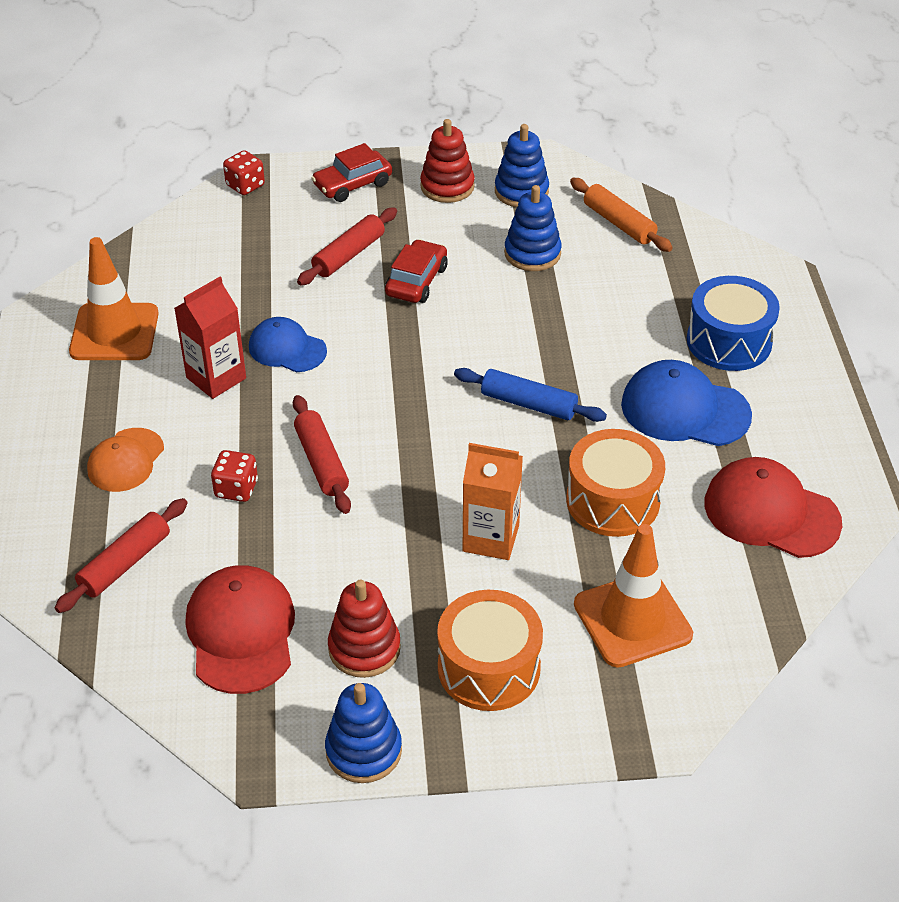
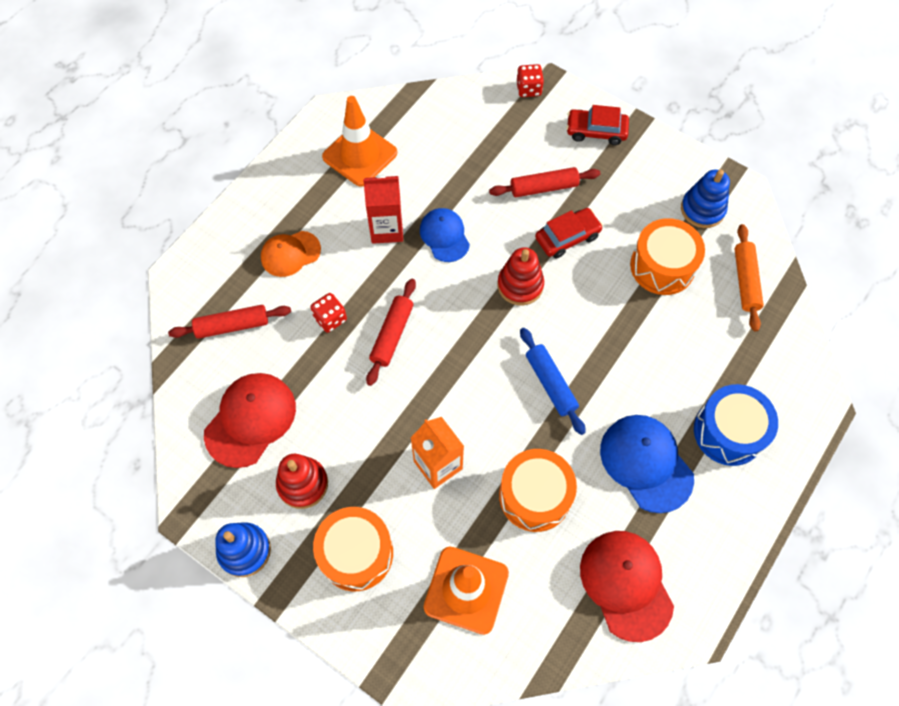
camera: 40 degrees right, 20 degrees up
(447, 186) = (656, 173): red stacking toy -> red stacking toy (520, 285)
(532, 253) = (662, 266): blue stacking toy -> orange drum

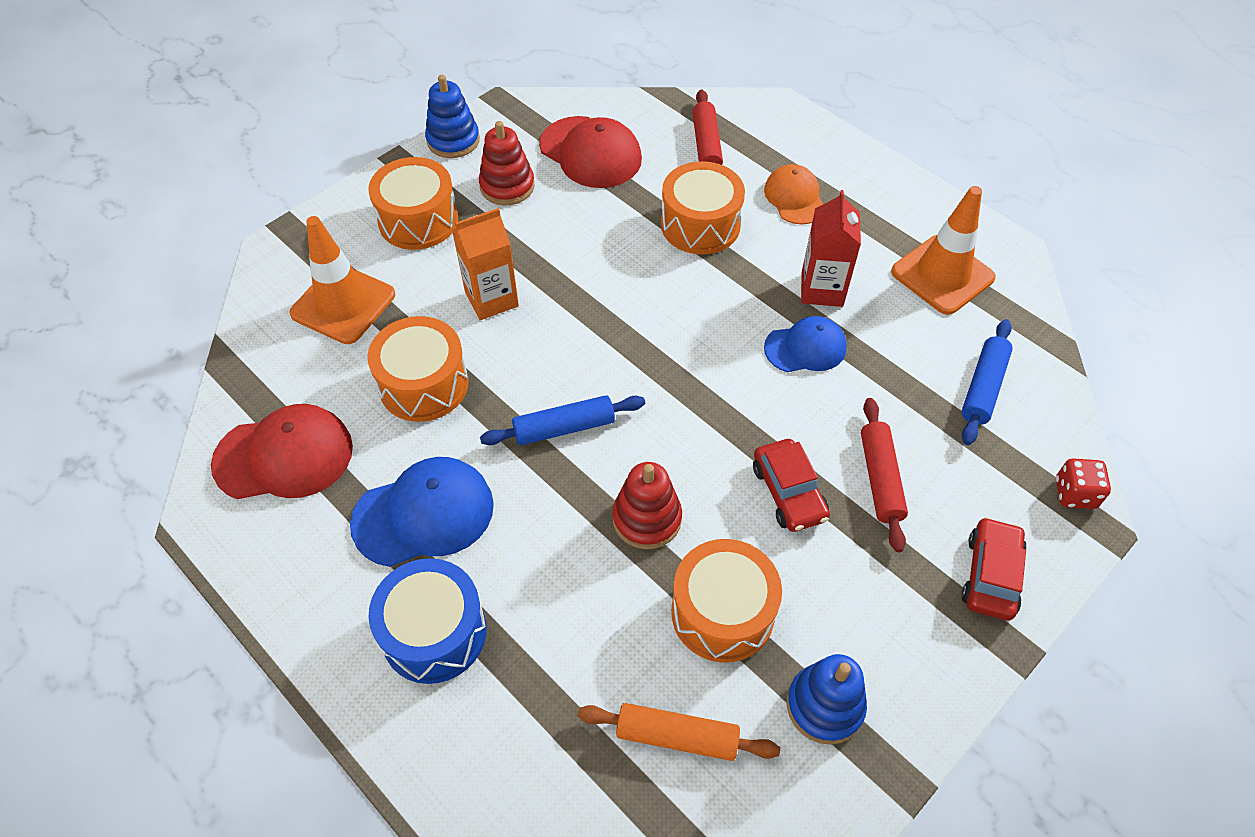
camera: 100 degrees right, 10 degrees down
(330, 319) = (700, 225): red dice -> orange drum
(392, 335) = (668, 277): red rolling pin -> none
(458, 133) = (983, 387): none -> blue rolling pin
(520, 285) = (717, 420): red stacking toy -> red stacking toy (647, 519)

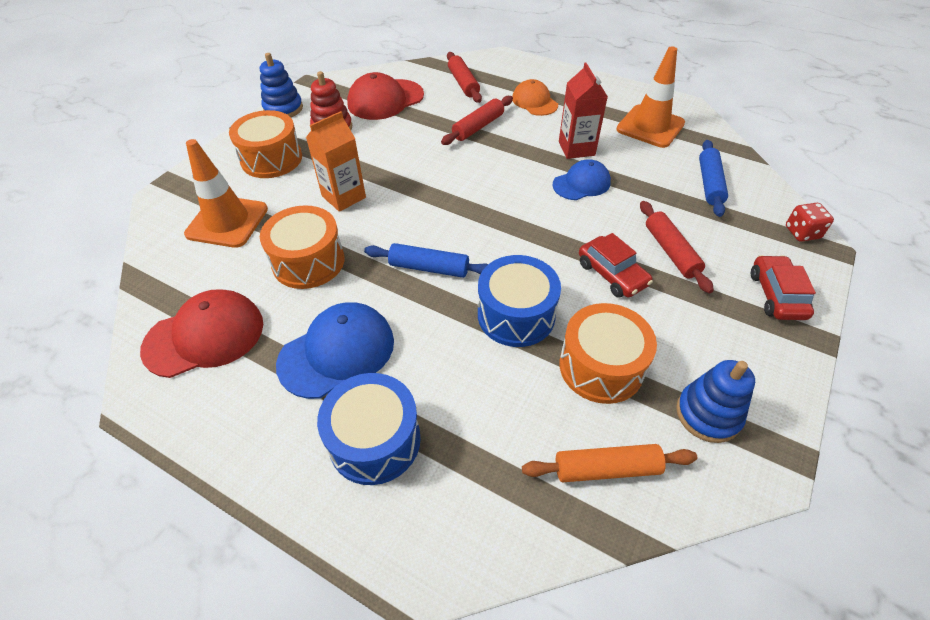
camera: 15 degrees left, 5 degrees down
(564, 428) = (429, 268): blue rolling pin -> blue rolling pin turned 45 degrees clockwise
(590, 152) = (385, 100): red cap -> red cap turned 120 degrees clockwise
(647, 519) = (516, 315): red stacking toy -> blue drum
(700, 225) = (478, 127): orange drum -> red rolling pin

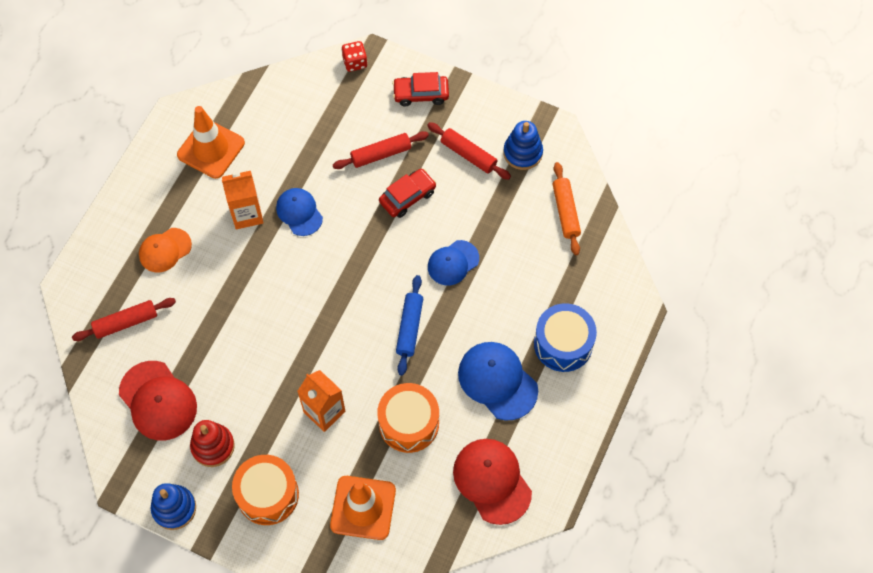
camera: 95 degrees left, 15 degrees up
(478, 127) = (211, 302): red rolling pin -> red rolling pin (468, 155)
(516, 315) = (453, 263): blue drum -> blue cap
(576, 148) = (247, 214): red carton -> orange carton
(601, 366) = (493, 210): orange drum -> none
(709, 183) = (296, 114): blue rolling pin -> none

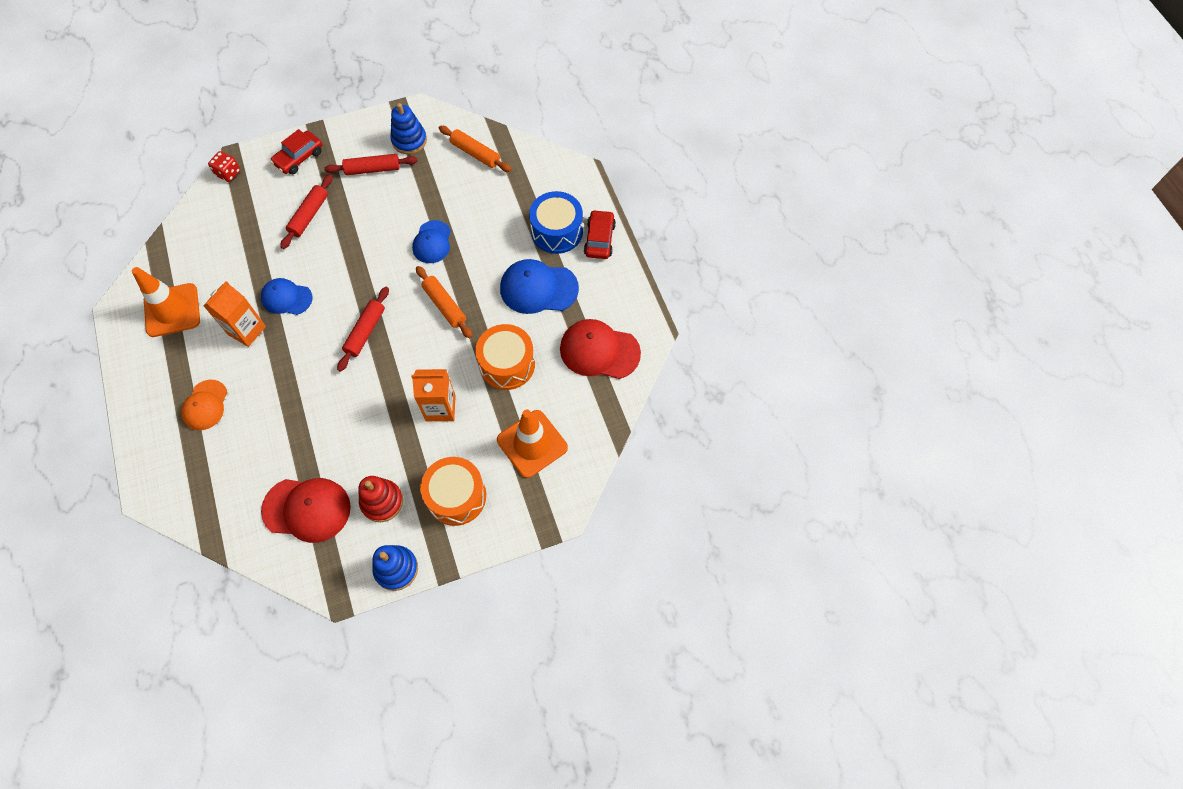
camera: 45 degrees left, 0 degrees up
(126, 322) = (224, 479): red rolling pin -> red rolling pin (365, 332)
(407, 197) = (357, 227): red car -> red car (599, 239)
(410, 328) = (445, 305): blue rolling pin -> orange rolling pin

